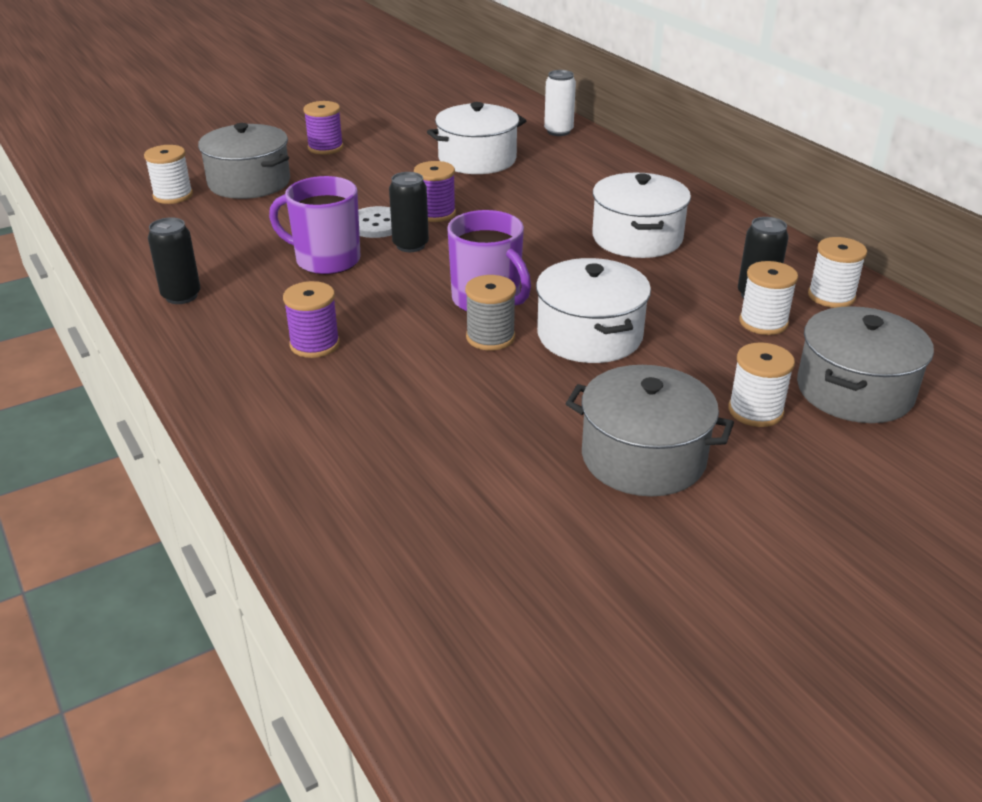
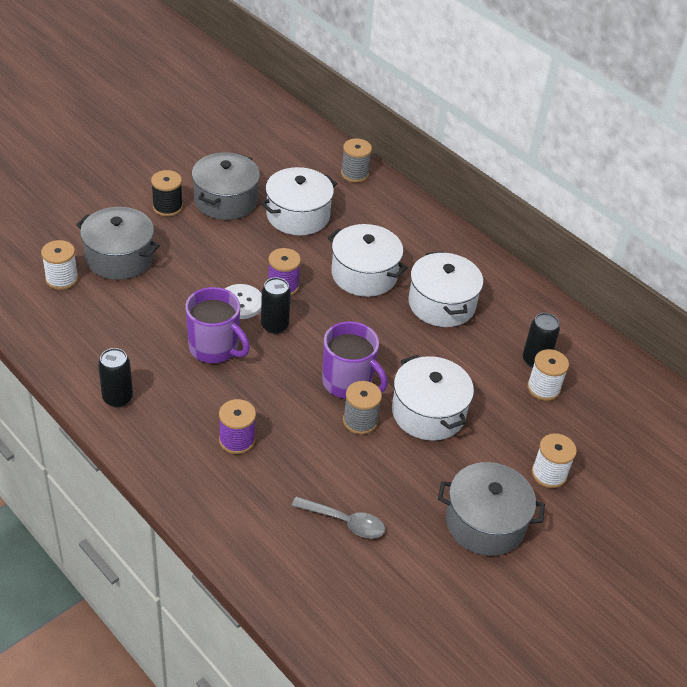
camera: 15 degrees left, 10 degrees up
(325, 148) = (167, 207): purple spool -> black spool
(326, 260) = (215, 348): purple mug -> purple mug turned 150 degrees counterclockwise
(430, 439) = (345, 522): none -> grey spoon
(542, 209) = (364, 274): none -> white pot
(558, 131) = (354, 174): white can -> grey spool
(831, 296) = (586, 357): white spool -> none
(854, 391) = (609, 449): grey pot -> grey pot (225, 200)

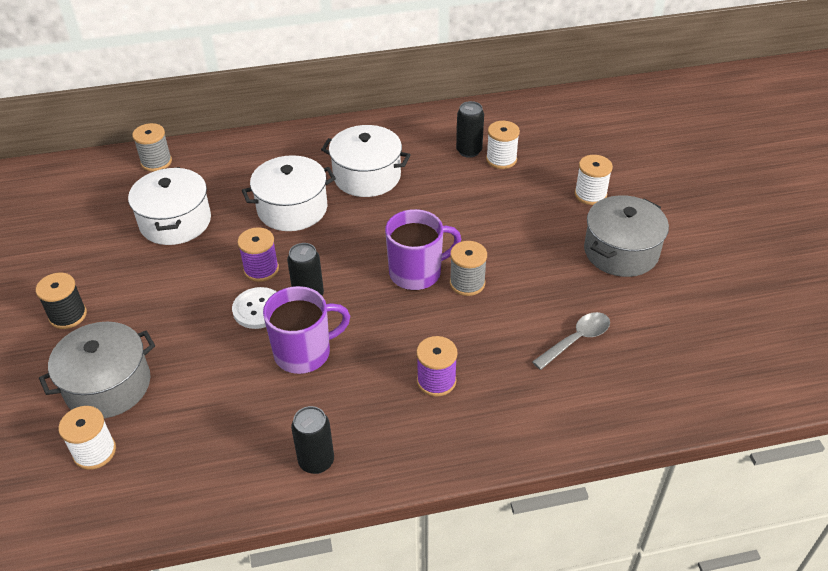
camera: 55 degrees left, 0 degrees up
(225, 200) = (103, 265): grey pot -> none
(428, 412) = (485, 236): white pot -> none

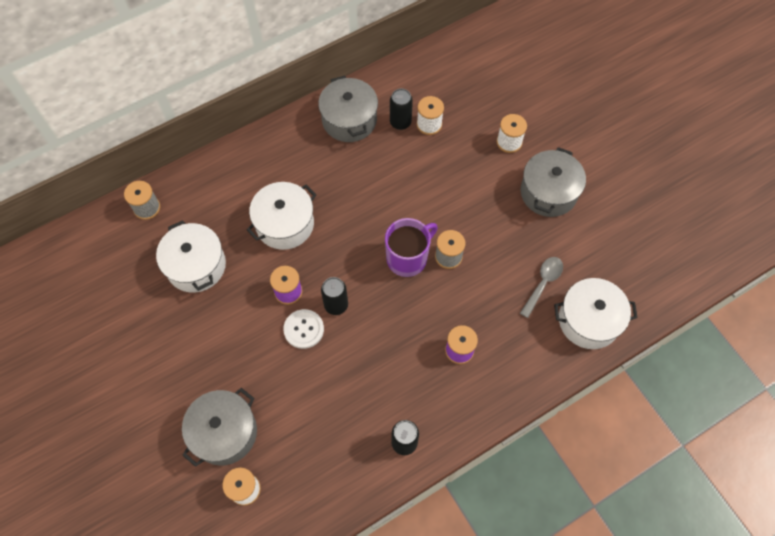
camera: 20 degrees left, 20 degrees up
(68, 315) = (158, 382): black spool -> none
(304, 353) = (356, 357): purple mug -> none
(367, 176) = (330, 173): white pot -> white pot (589, 320)
(412, 137) = (349, 120): none -> grey pot

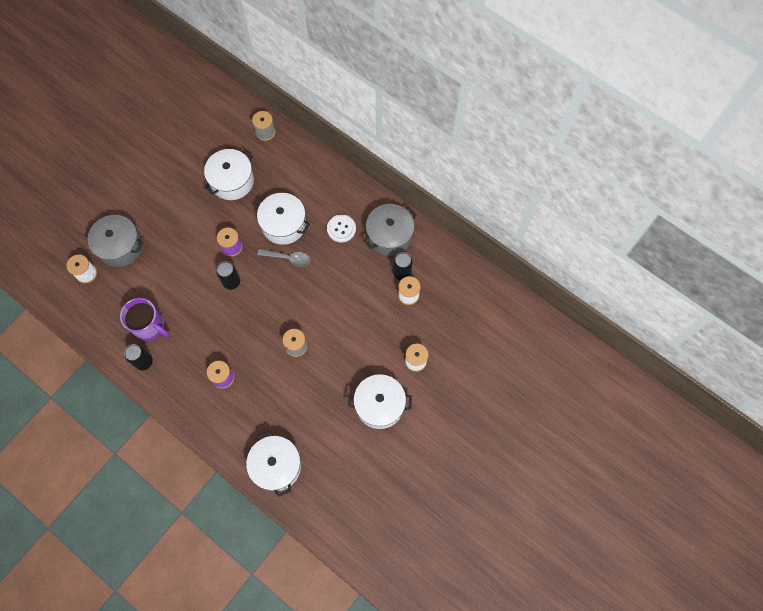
camera: 70 degrees right, 5 degrees up
(304, 329) = (206, 267): white button -> white button (341, 229)
(408, 258) = (285, 318): purple mug -> purple mug (150, 326)
(543, 283) = (296, 422): grey spoon -> grey spoon (288, 258)
(548, 192) = (379, 405): grey pot -> white pot

